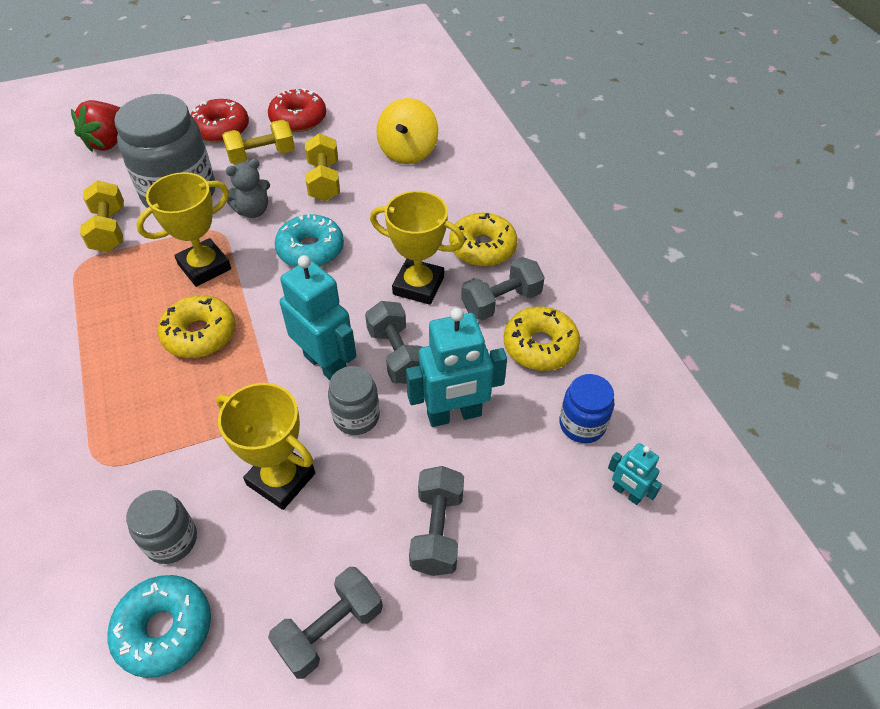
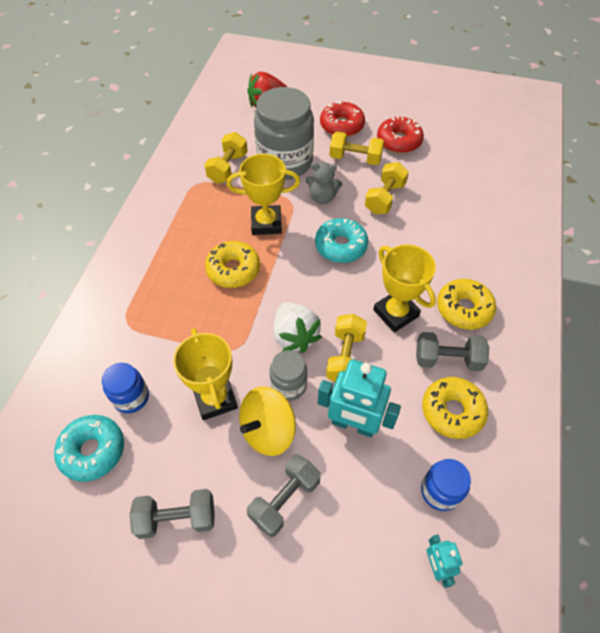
camera: 35 degrees right, 5 degrees up
(171, 540) = (131, 397): grey jar -> blue jar
(326, 364) = (294, 336): turquoise robot -> white strawberry
(397, 355) = (345, 357): grey dumbbell -> yellow dumbbell
(408, 152) = (461, 203): yellow spinning top -> yellow spinning top (268, 430)

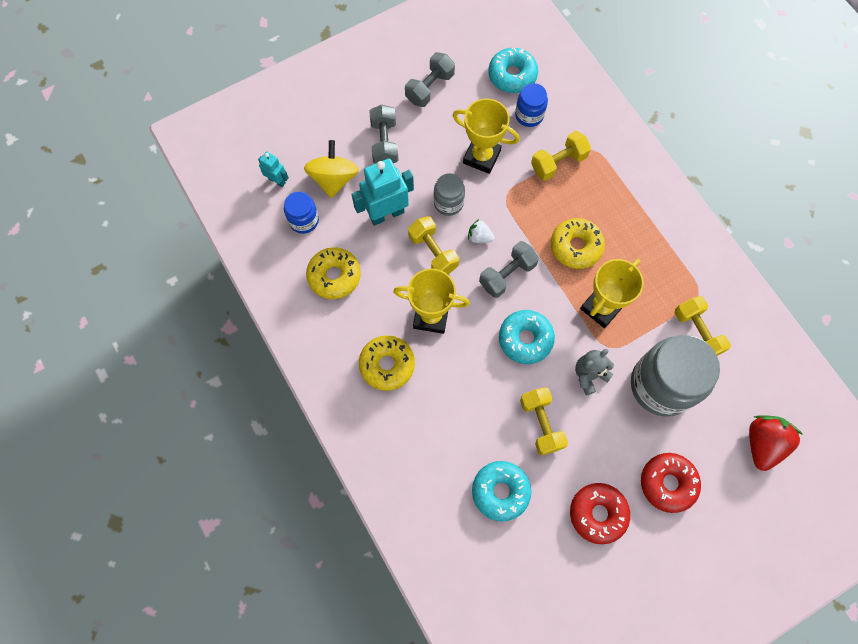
camera: 135 degrees right, 15 degrees up
(268, 430) = (431, 167): yellow spinning top -> yellow spinning top (334, 179)
(294, 336) = (479, 237): white strawberry -> white strawberry, size x0.53
(355, 158) = (611, 449): yellow dumbbell -> yellow dumbbell (558, 163)
(447, 359) = (366, 311): grey dumbbell -> grey dumbbell (507, 275)
(449, 188) = (500, 491): none -> turquoise donut

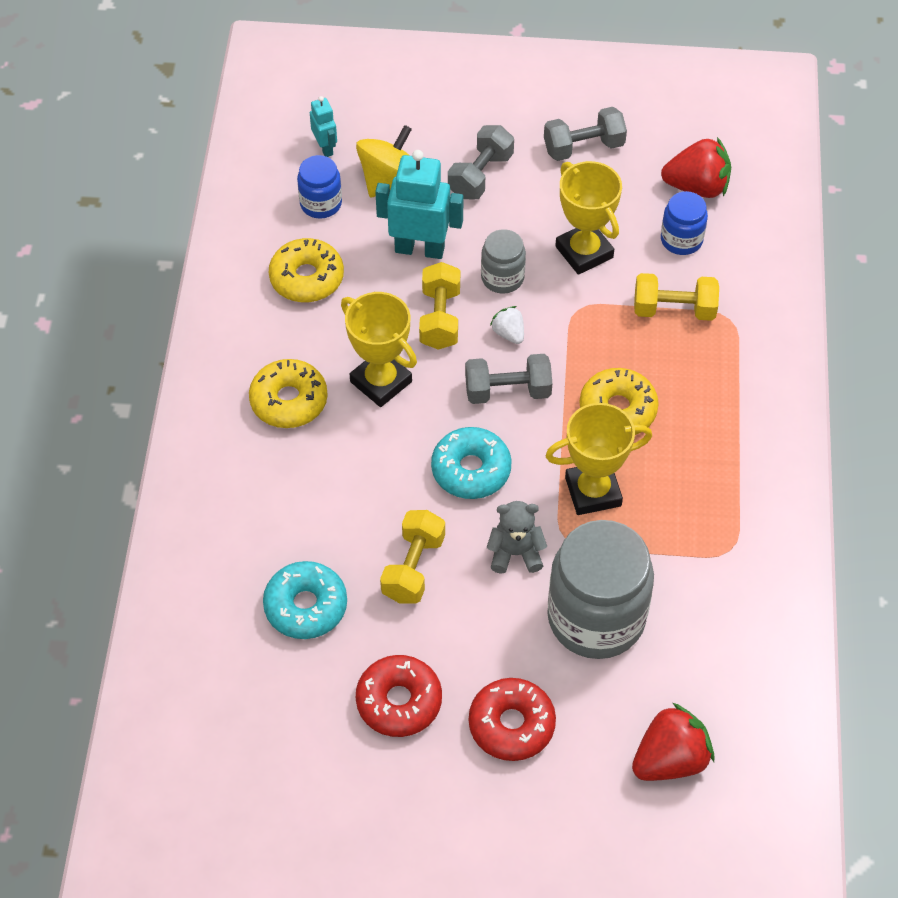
camera: 35 degrees right, 15 degrees down
(512, 75) = (697, 187): turquoise donut -> red strawberry
(696, 332) = (690, 589): yellow dumbbell -> none

